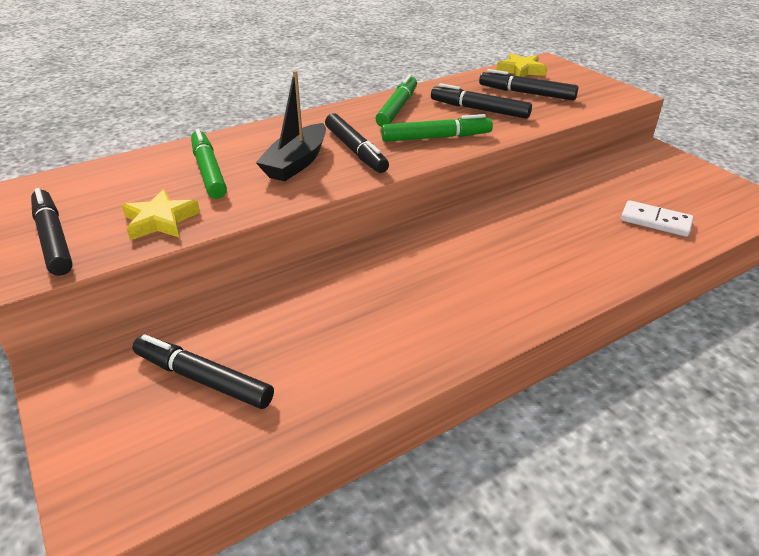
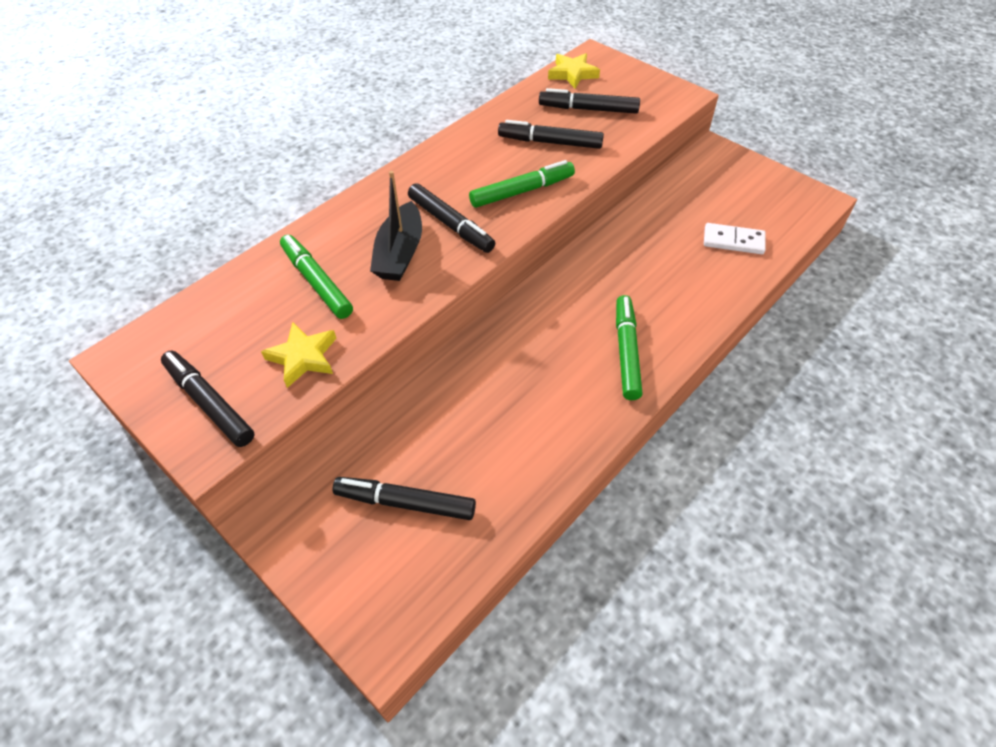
camera: 15 degrees left, 15 degrees up
(397, 108) = (468, 154): green marker -> green marker (626, 351)

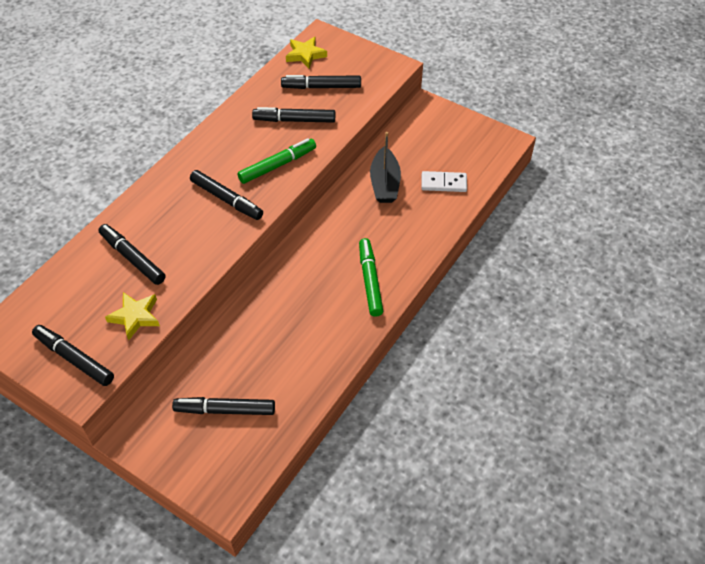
camera: 10 degrees left, 0 degrees up
(317, 282) = (132, 258): green marker -> black marker
(400, 253) = (191, 227): black boat -> black boat (384, 183)

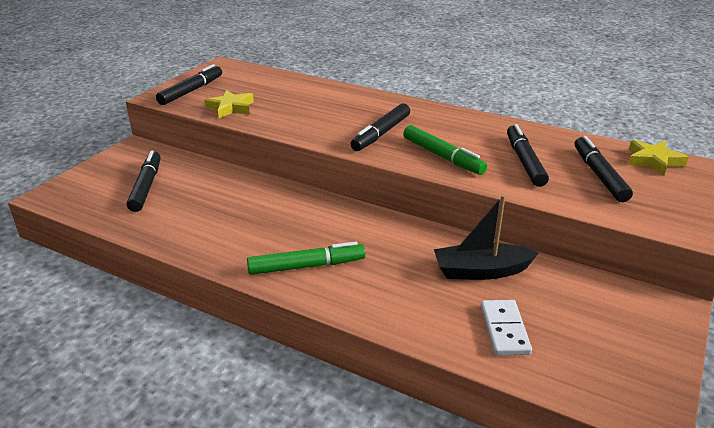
camera: 85 degrees right, 20 degrees down
(132, 258) = (298, 100): black marker -> none

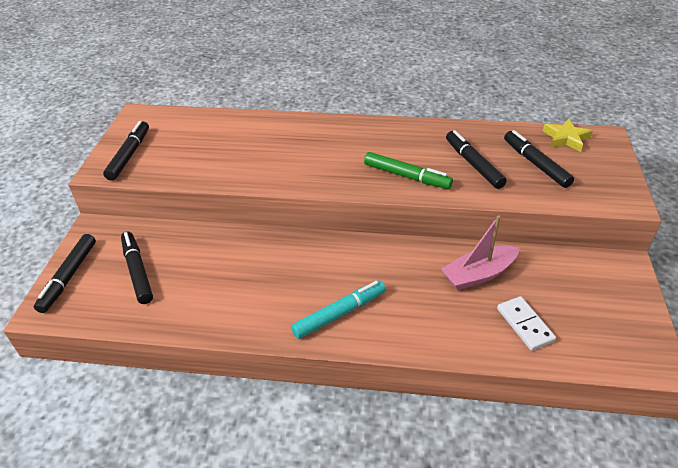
camera: 20 degrees left, 10 degrees up
(231, 108) = (183, 167): yellow star -> none
(307, 266) = (339, 314): green marker -> turquoise marker
(381, 133) = (340, 164): black marker -> black marker (68, 277)
(481, 271) = (479, 274): black boat -> pink boat

